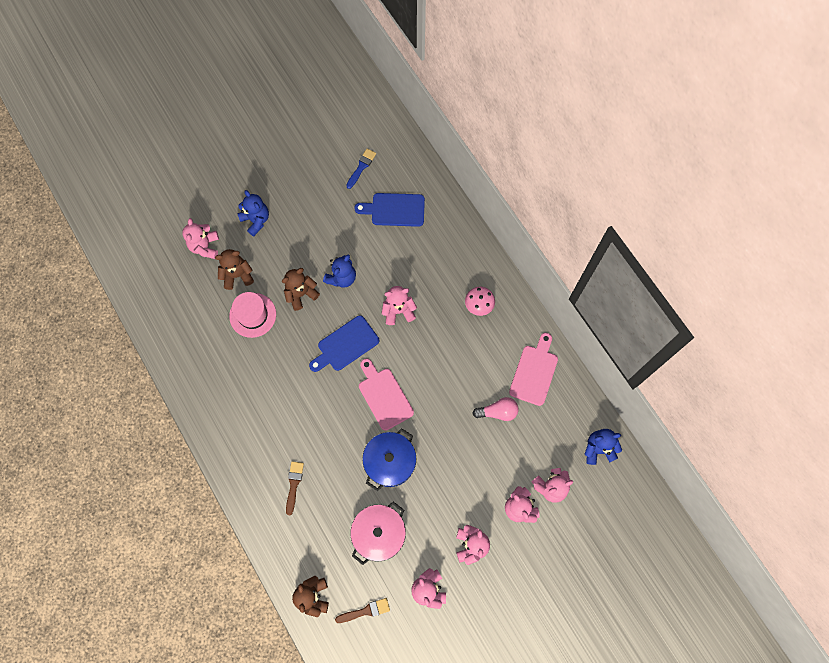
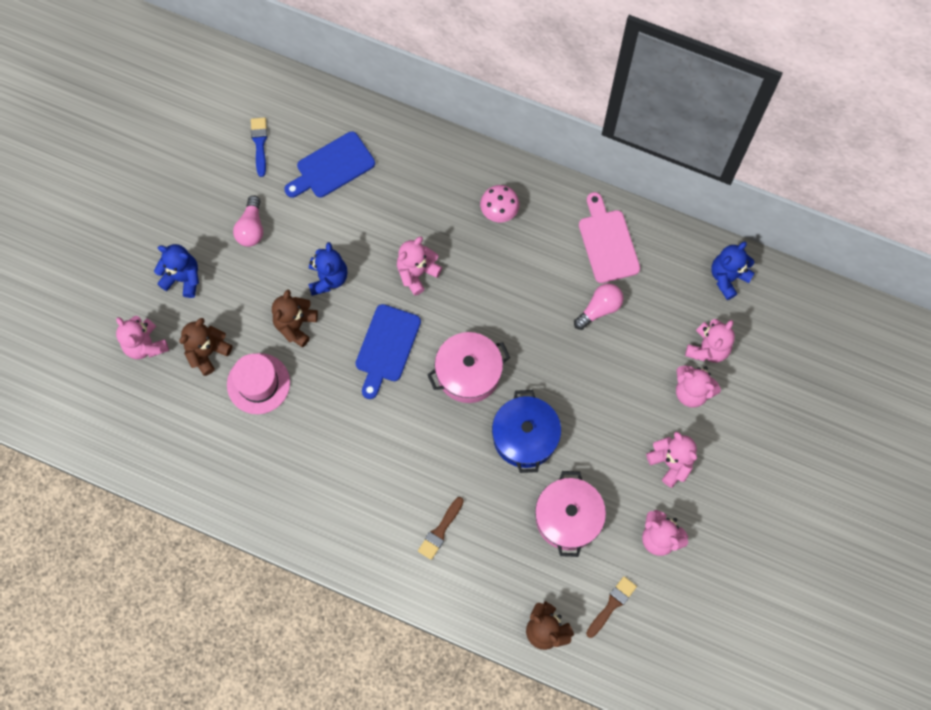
camera: 35 degrees left, 0 degrees up
(294, 484) = (440, 531): brown brush -> brown brush turned 120 degrees counterclockwise
(318, 216) = (251, 228): none -> pink light bulb
(384, 396) = (468, 373): pink cutting board -> pink pot

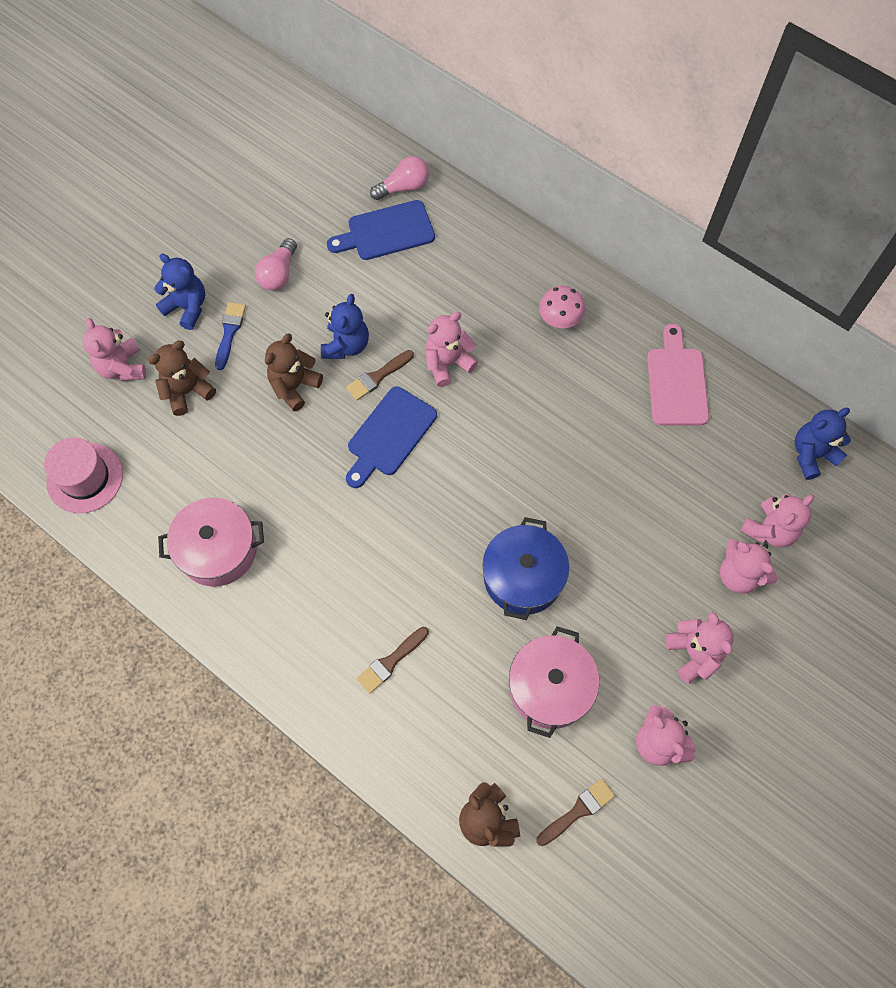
camera: 15 degrees right, 5 degrees down
(258, 383) = (232, 439): pink hat -> pink hat (85, 478)
(259, 143) = (315, 191): blue brush -> blue brush (229, 332)
(362, 299) = (377, 377): none -> brown brush
(468, 373) = (476, 487): pink pot -> pink pot (218, 549)
(599, 309) = (649, 453): pink light bulb -> pink light bulb (403, 187)

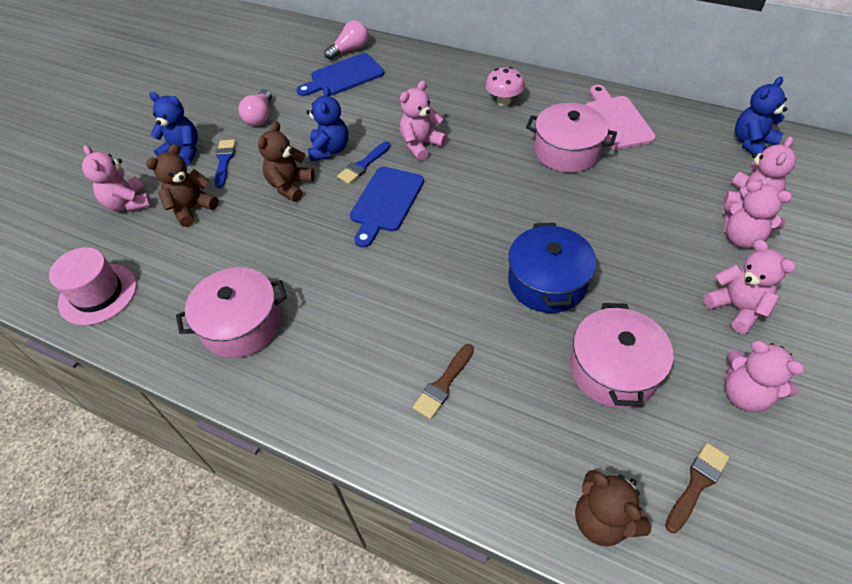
camera: 10 degrees left, 15 degrees down
(377, 377) = (363, 165): brown brush -> blue brush
(604, 414) = (567, 151): none -> pink pot

